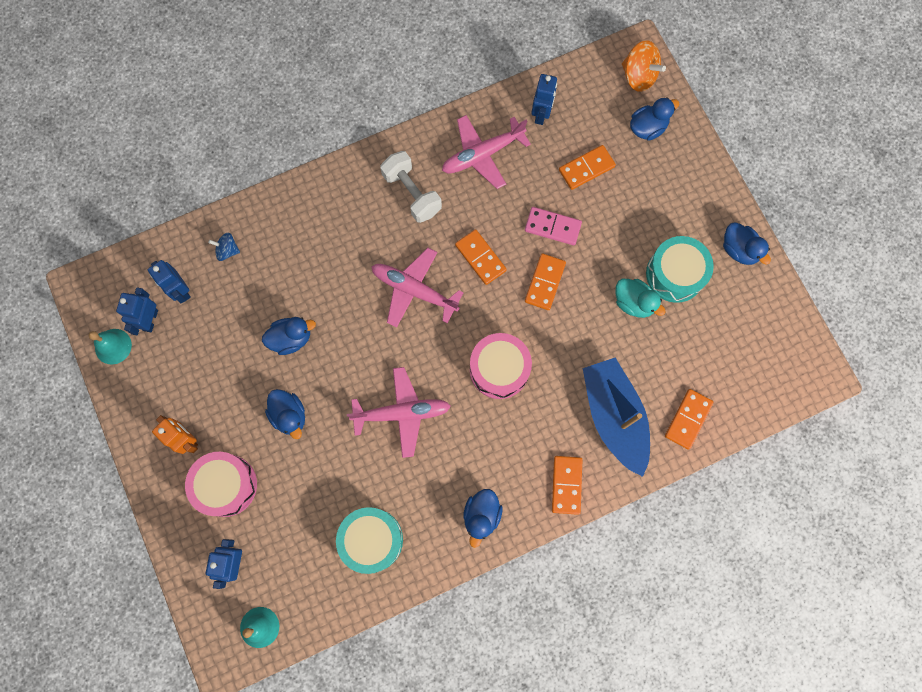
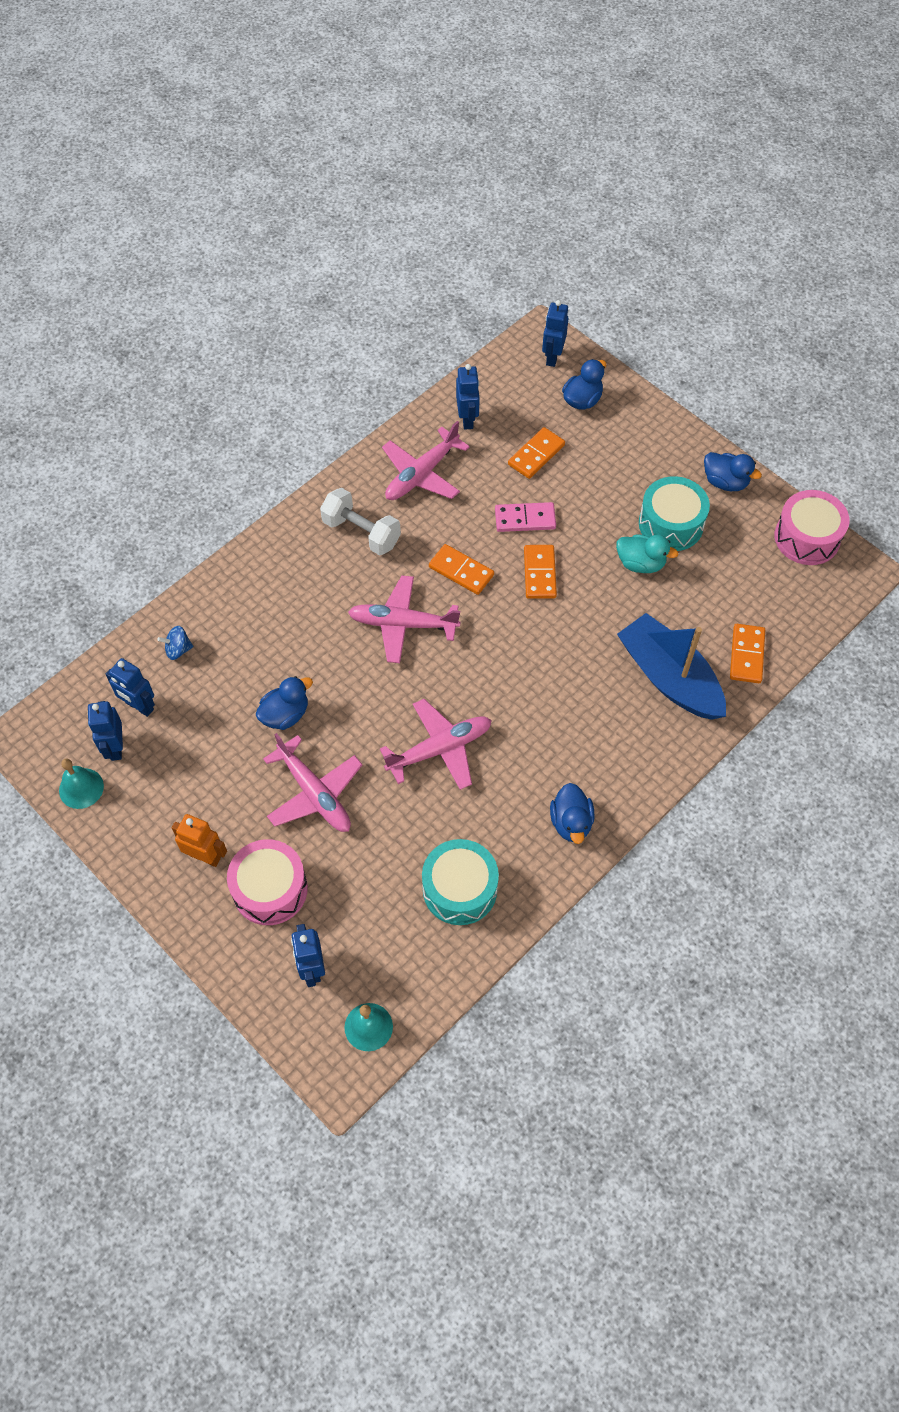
camera: 20 degrees left, 15 degrees down
(289, 415) = (314, 793): blue duck -> pink plane
(499, 369) = (527, 671): pink drum -> pink drum (807, 537)
(566, 485) = (649, 761): orange domino -> none
(638, 76) = (552, 357): orange spinning top -> blue robot

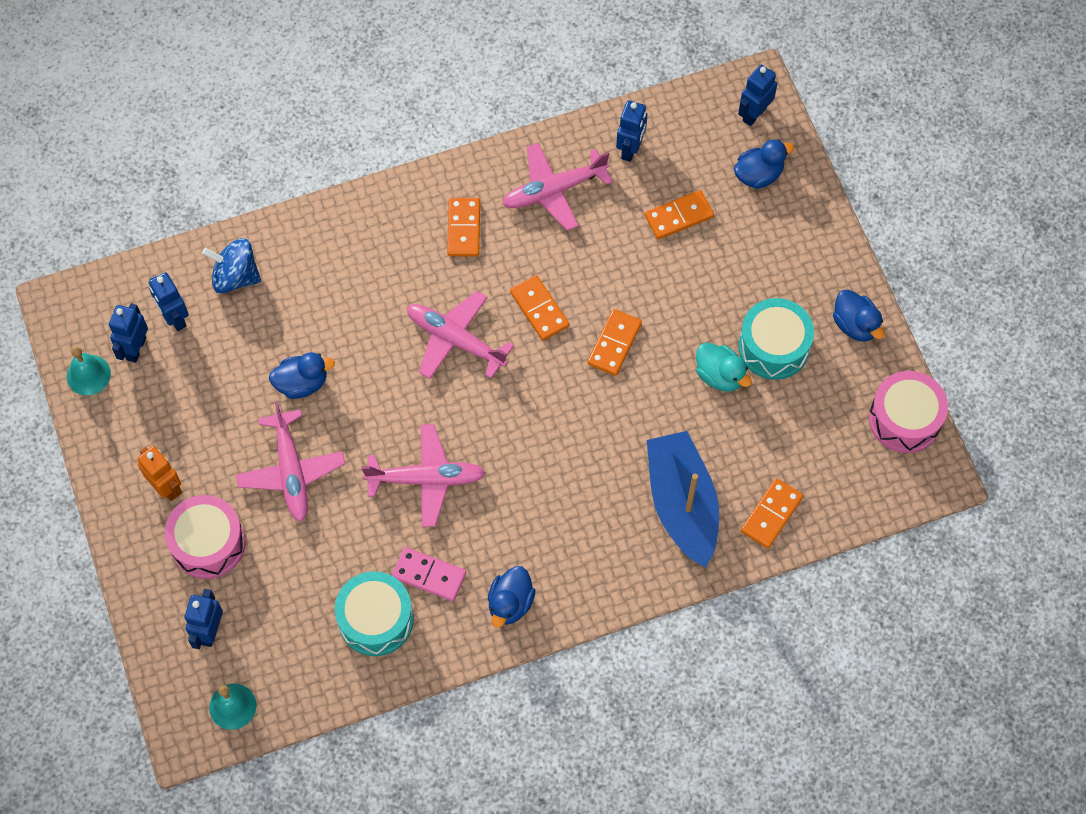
camera: 25 degrees right, 5 degrees up
(178, 649) = (235, 276): blue spinning top -> blue spinning top, size x1.70
(361, 532) = (464, 228): white dumbbell -> orange domino
(525, 519) = (630, 280): pink domino -> pink domino (429, 575)

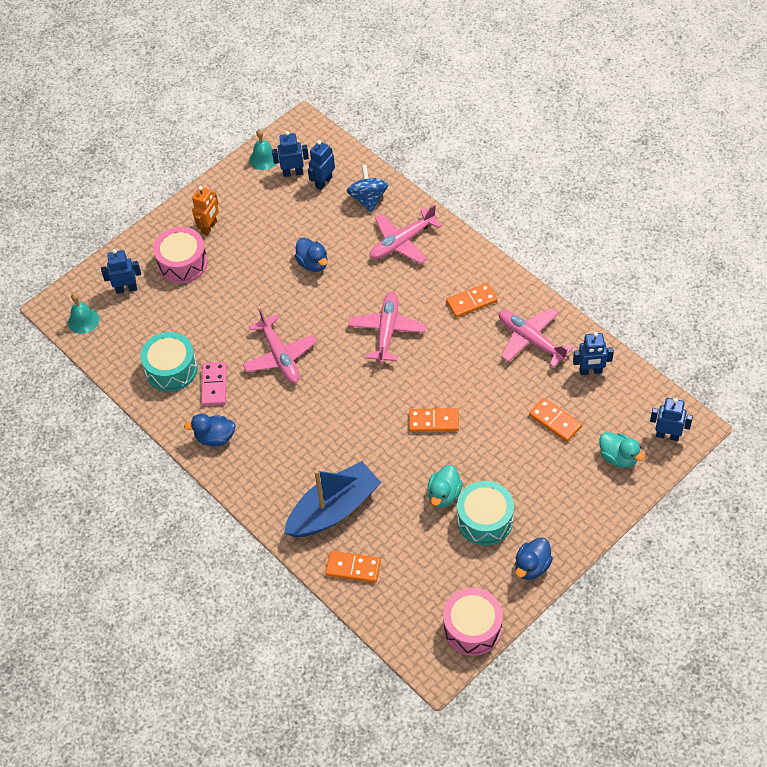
camera: 70 degrees right, 10 degrees down
(291, 470) = (251, 283): pink plane -> pink plane (402, 242)
(539, 309) = (435, 368): orange domino -> none
(758, 175) = (618, 457): blue duck -> turquoise duck

